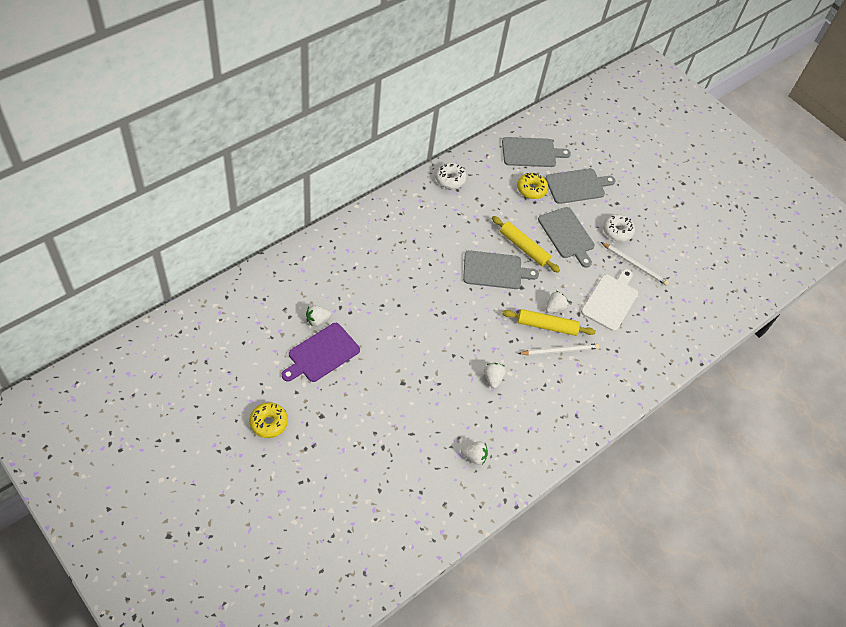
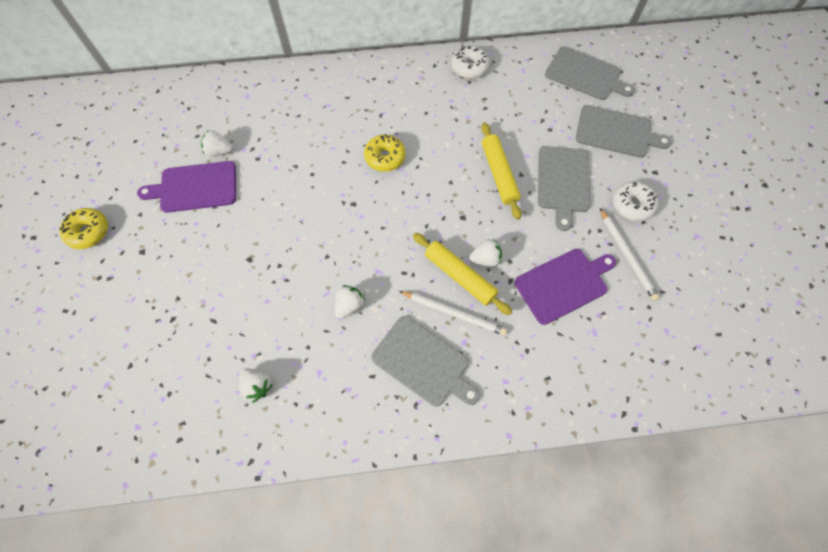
camera: 40 degrees right, 10 degrees up
(495, 270) = (446, 184): grey cutting board -> grey cutting board (423, 362)
(531, 189) = (556, 114): yellow donut -> yellow donut (385, 157)
(610, 300) = (563, 284): white cutting board -> purple cutting board

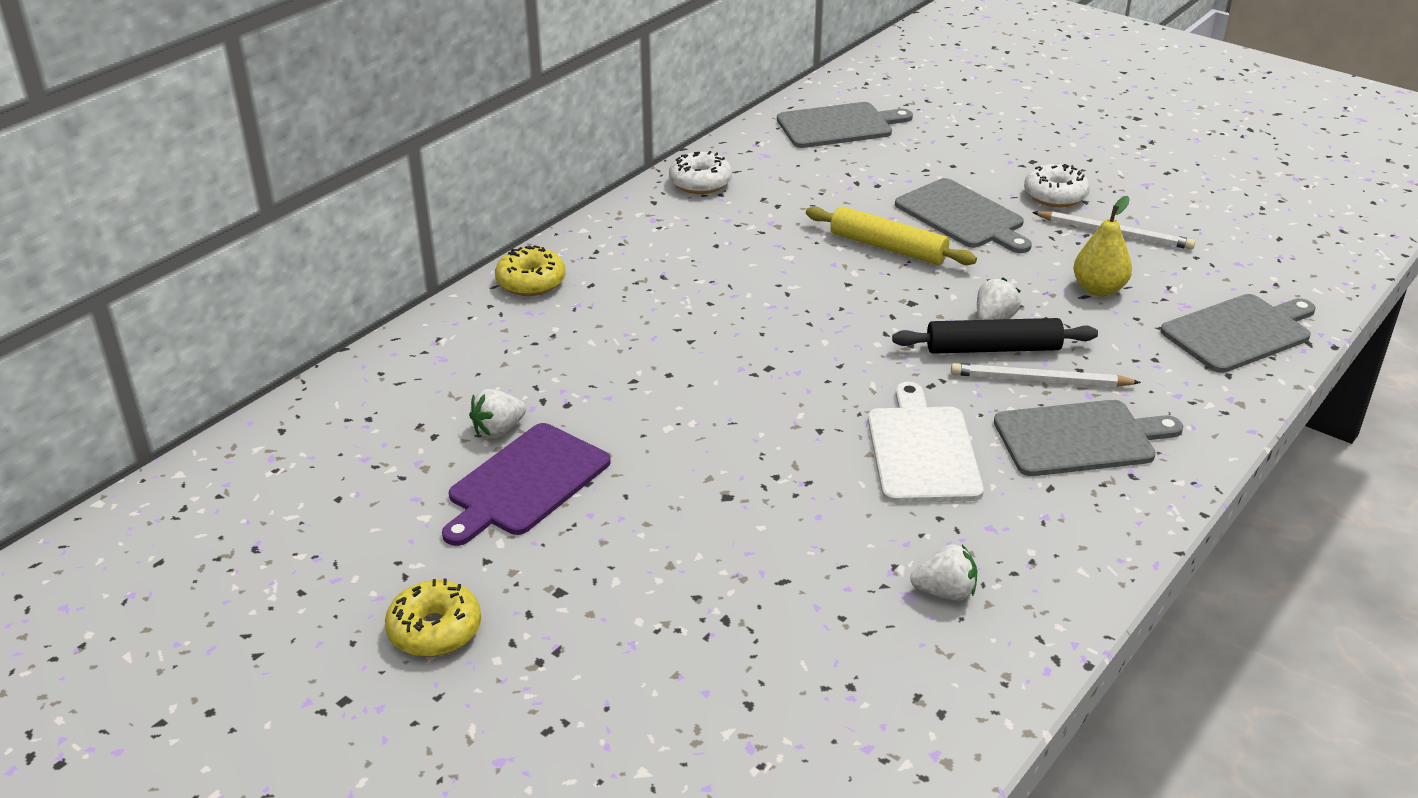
camera: 45 degrees left, 30 degrees down
(349, 305) = (922, 450): white strawberry -> white cutting board
(385, 157) = (735, 307): yellow donut -> yellow donut (531, 282)
(454, 313) = (1039, 380): white pencil -> white pencil turned 150 degrees counterclockwise
(460, 276) = (993, 349): yellow rolling pin -> black rolling pin
(563, 284) = (1098, 289): purple cutting board -> yellow pear
(616, 132) = (946, 152): grey cutting board -> grey cutting board (1239, 332)

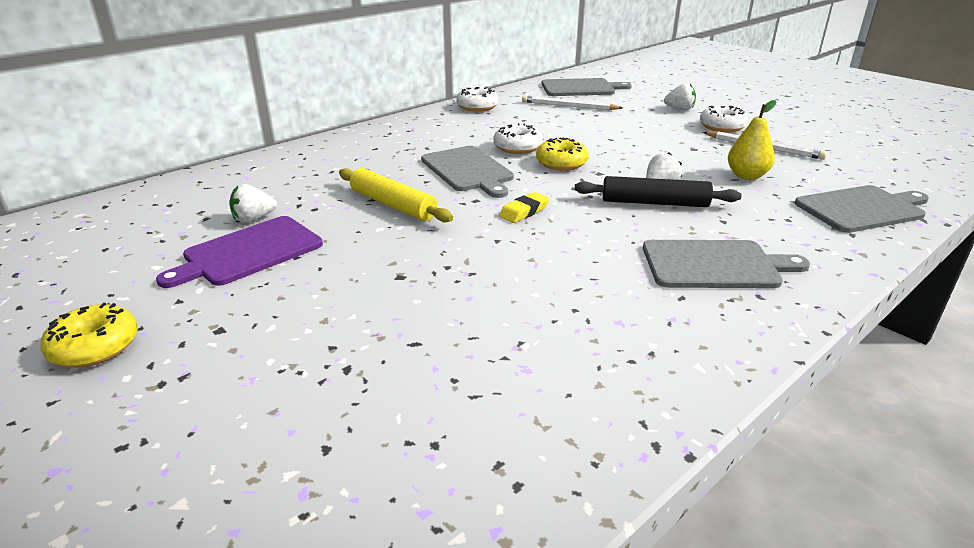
camera: 10 degrees right, 5 degrees down
(531, 282) = (336, 144): yellow donut -> yellow donut (561, 163)
(789, 264) = (517, 147): none -> white donut
(836, 380) = (524, 211): none -> yellow eraser
(888, 247) = (592, 144): yellow rolling pin -> yellow rolling pin (393, 205)
(922, 450) = (576, 261): white cutting board -> none
(945, 592) = (560, 369): white strawberry -> white strawberry (679, 109)
(962, 216) = (651, 132): grey cutting board -> grey cutting board (468, 170)
(1039, 380) = (688, 224): white pencil -> white pencil (569, 106)

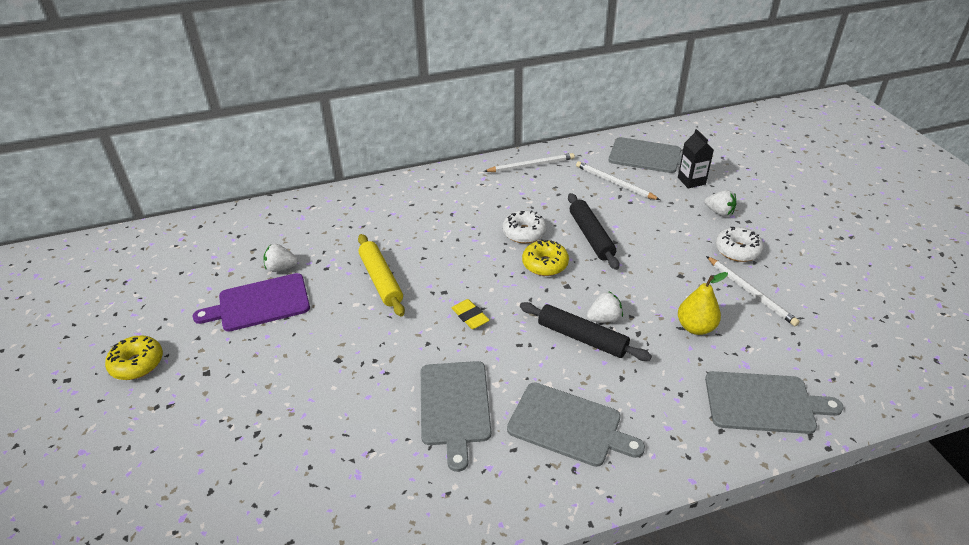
camera: 25 degrees right, 10 degrees up
(468, 170) = (463, 253): grey cutting board -> grey cutting board (455, 406)
(477, 107) = (531, 165): white donut -> white pencil
(524, 211) = (470, 317): yellow eraser -> yellow eraser turned 75 degrees clockwise
(585, 139) = (591, 236): none -> black rolling pin
(634, 96) = (691, 181): none -> black carton

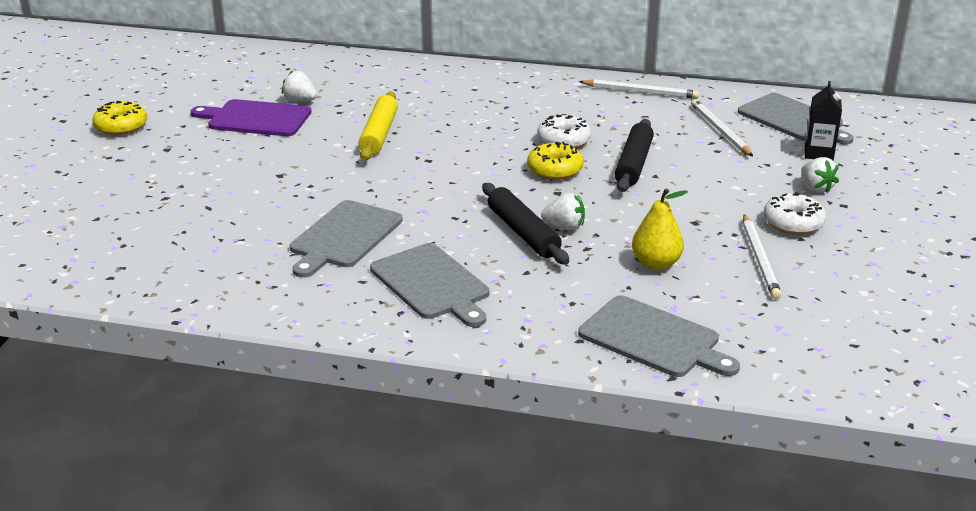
camera: 30 degrees right, 10 degrees down
(470, 317) = (431, 184): yellow eraser -> none

